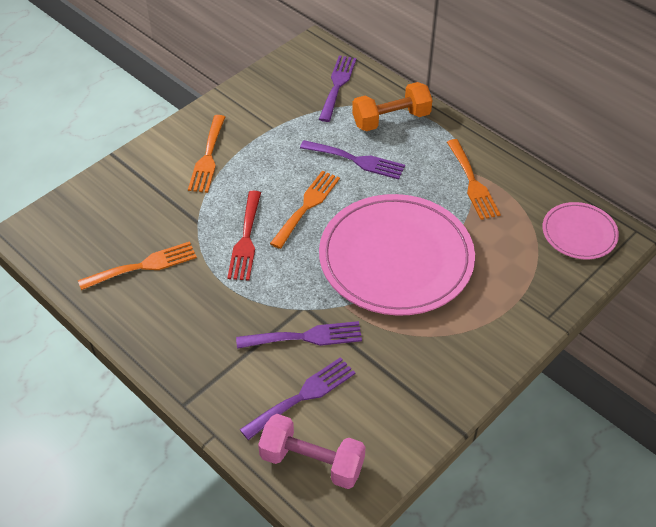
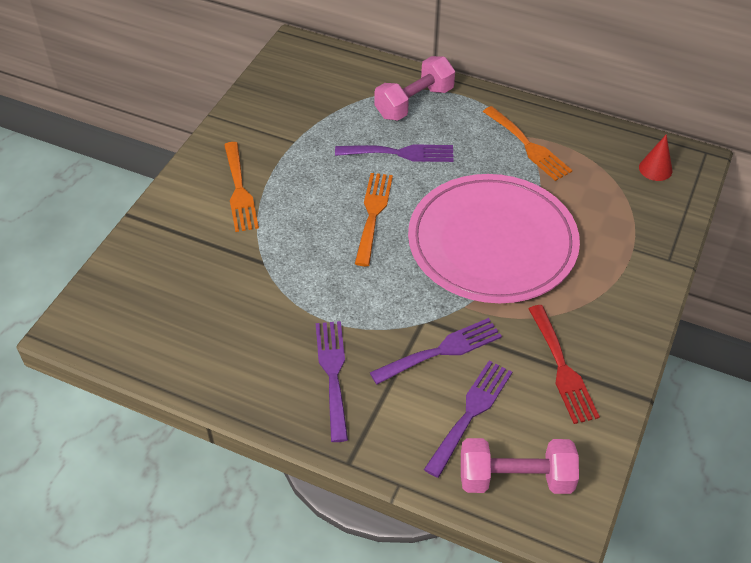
camera: 20 degrees left, 0 degrees up
(144, 266) = (227, 326): orange fork -> none
(246, 240) = (326, 267): red fork -> red fork (562, 369)
(337, 85) = (340, 81): purple fork -> purple fork (333, 373)
(391, 119) = (414, 103): orange dumbbell -> pink dumbbell
(579, 233) = (655, 169): pink plate -> red cone

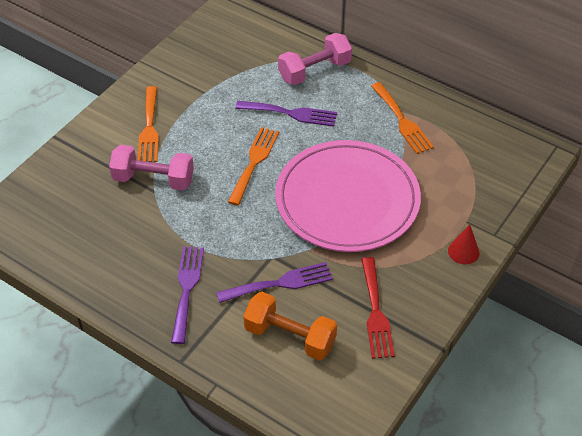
camera: 10 degrees right, 0 degrees up
(471, 413) = (290, 337): purple fork -> orange dumbbell
(515, 478) = (311, 394): pink dumbbell -> pink dumbbell (153, 179)
(655, 169) = (507, 155): red cone -> red cone (463, 251)

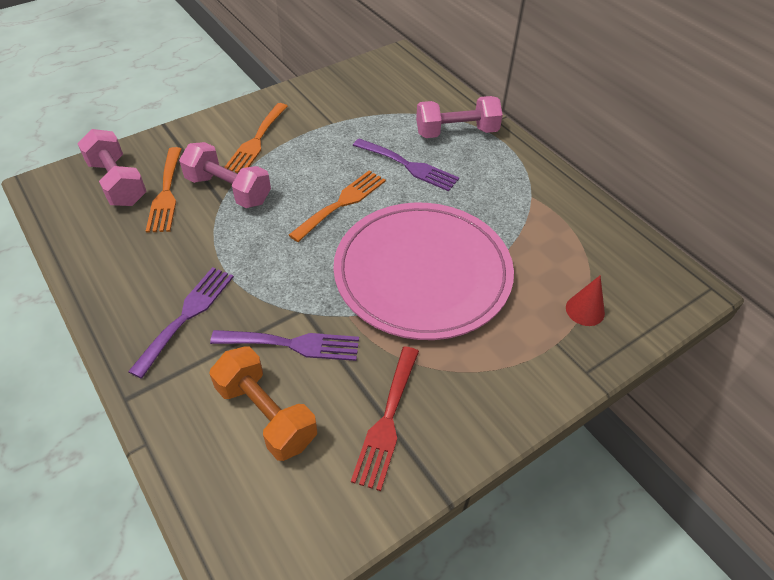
camera: 20 degrees right, 0 degrees up
(53, 202) = (118, 183): none -> pink dumbbell
(402, 121) = (529, 207): orange fork -> orange fork (166, 193)
(463, 251) = (536, 380): red cone -> red cone (585, 310)

